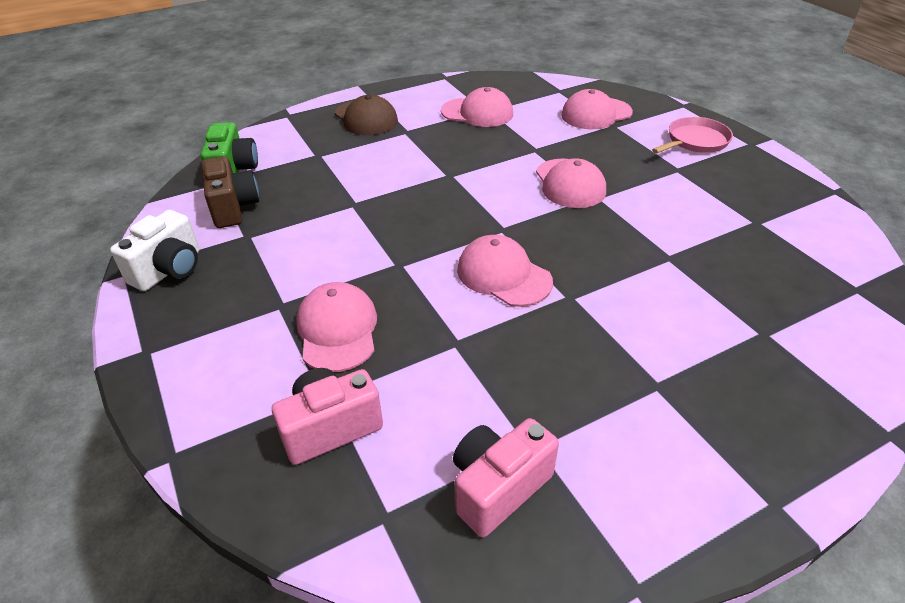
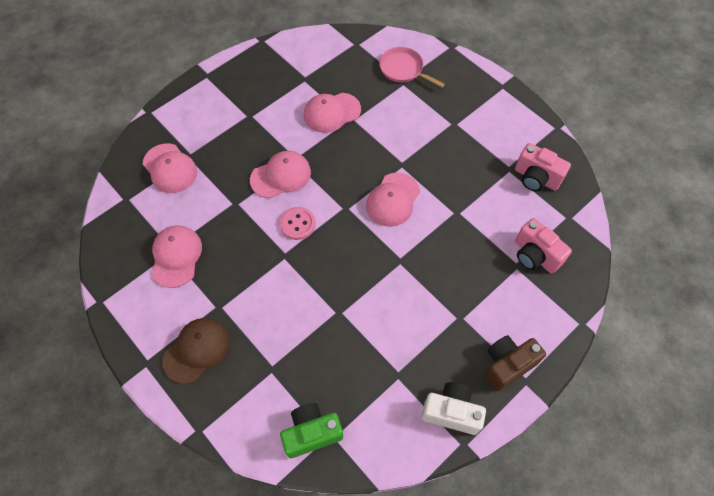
camera: 105 degrees left, 20 degrees up
(233, 208) = (366, 404): brown camera -> brown camera (507, 365)
(337, 330) = (469, 276): pink cap -> pink cap (332, 113)
(490, 188) = (297, 224): none -> pink button
(695, 141) = (207, 106): pink pan -> pink pan (403, 69)

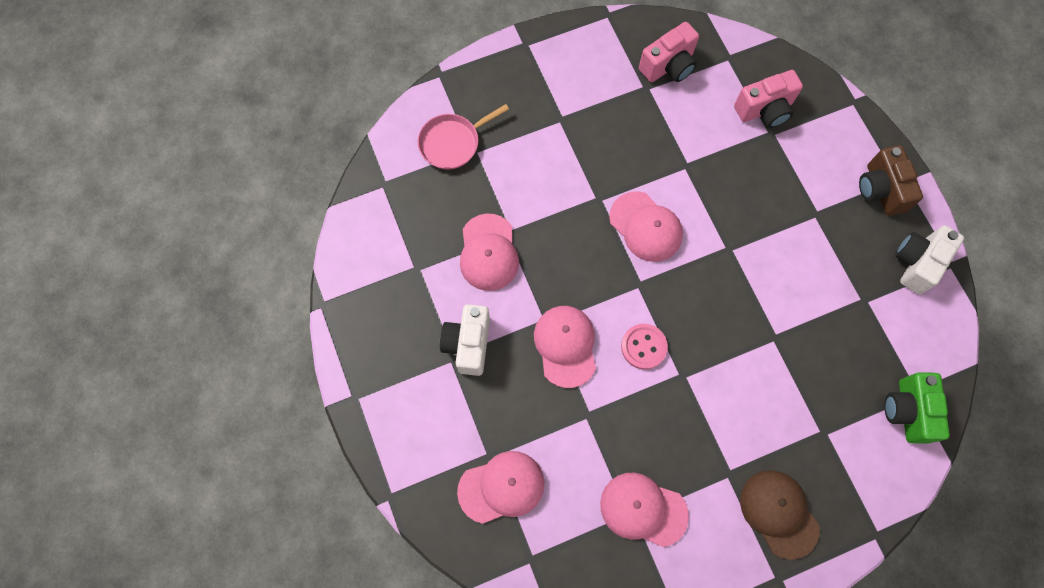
camera: 70 degrees left, 10 degrees up
(262, 121) = (468, 344): none -> white camera

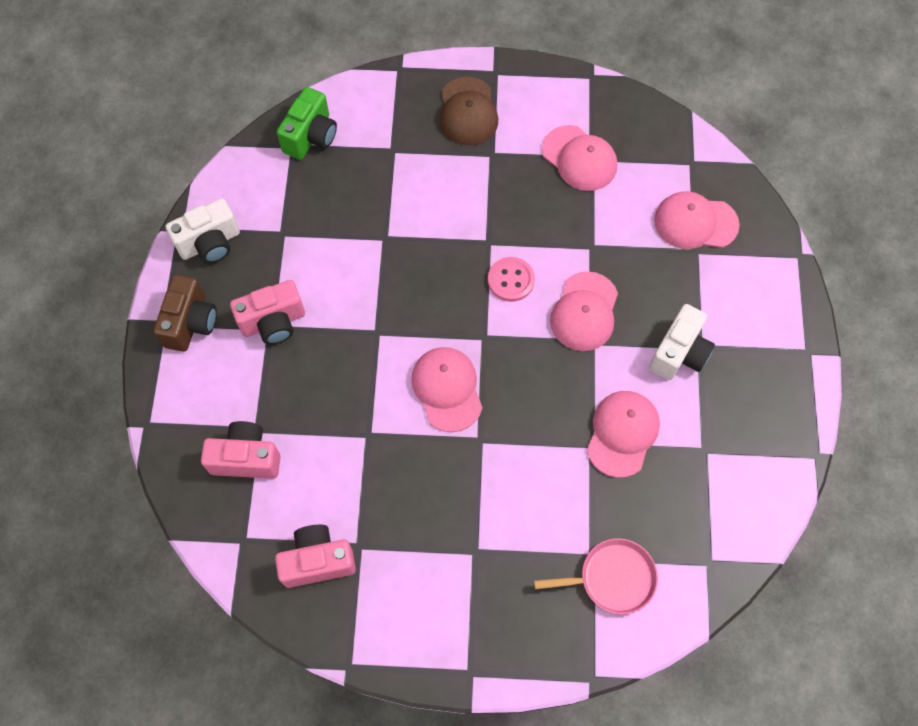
camera: 155 degrees left, 5 degrees down
(817, 219) = (273, 322): none -> pink camera

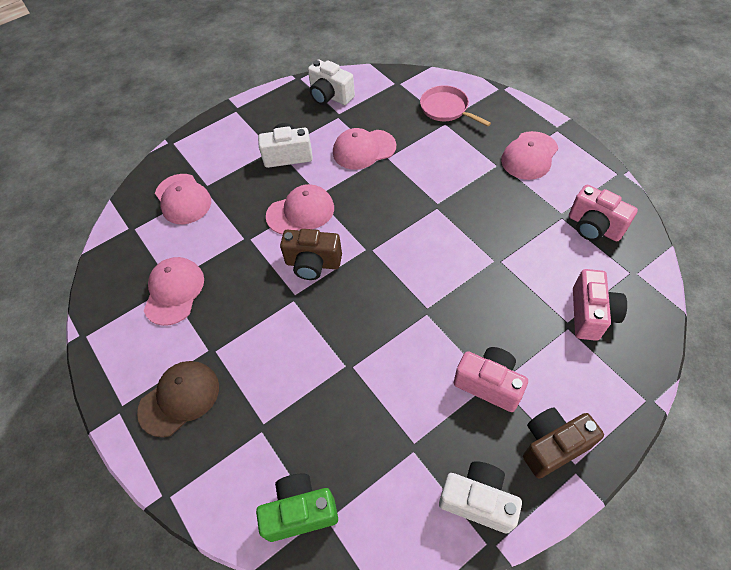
camera: 125 degrees left, 10 degrees down
(246, 458) = (591, 314): pink camera -> pink camera turned 135 degrees counterclockwise
(447, 389) = (424, 243): pink cap -> pink cap (529, 156)
(511, 280) = (313, 264): pink button -> brown camera
(748, 466) = (330, 96): none -> white camera

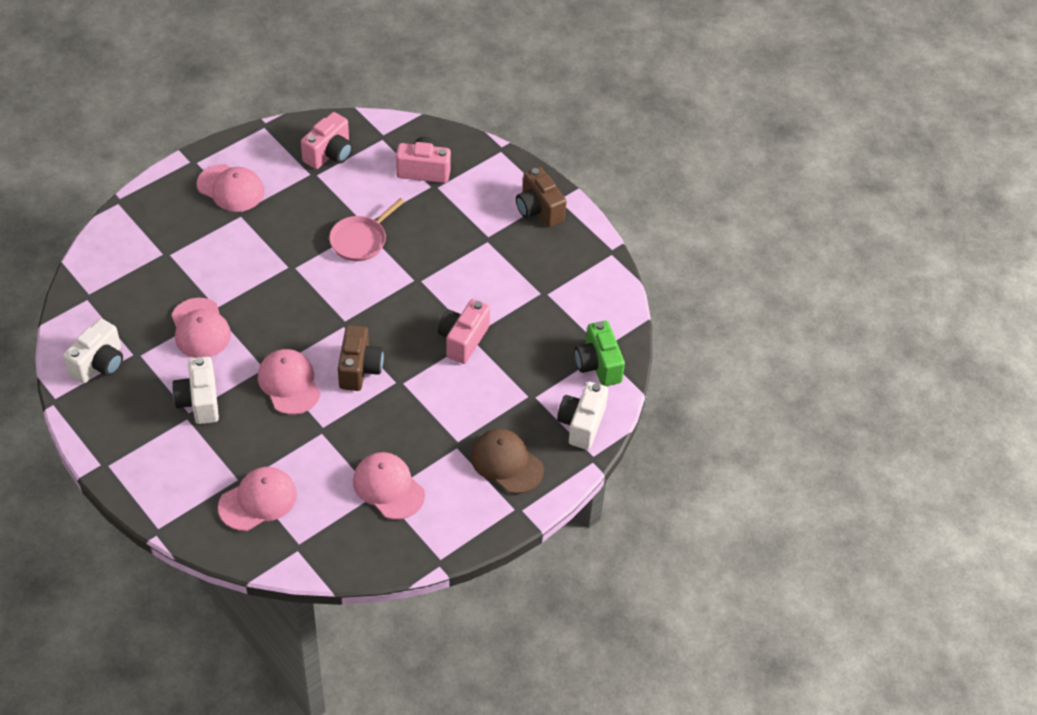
camera: 100 degrees left, 5 degrees down
(174, 291) = (388, 487): pink cap -> pink cap turned 45 degrees clockwise
(446, 109) = (144, 252): pink pan -> pink pan (360, 240)
(477, 500) = (582, 257): white camera -> white camera (581, 424)
(489, 384) = (489, 242): pink camera -> pink camera (463, 340)

